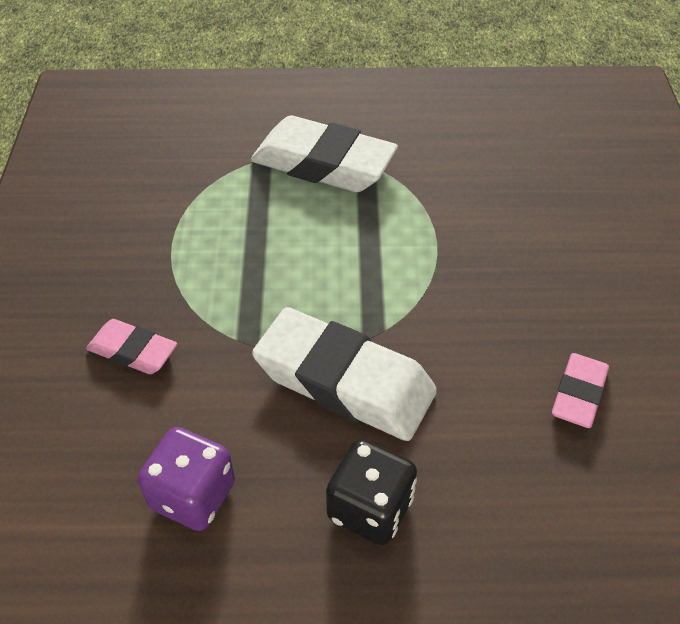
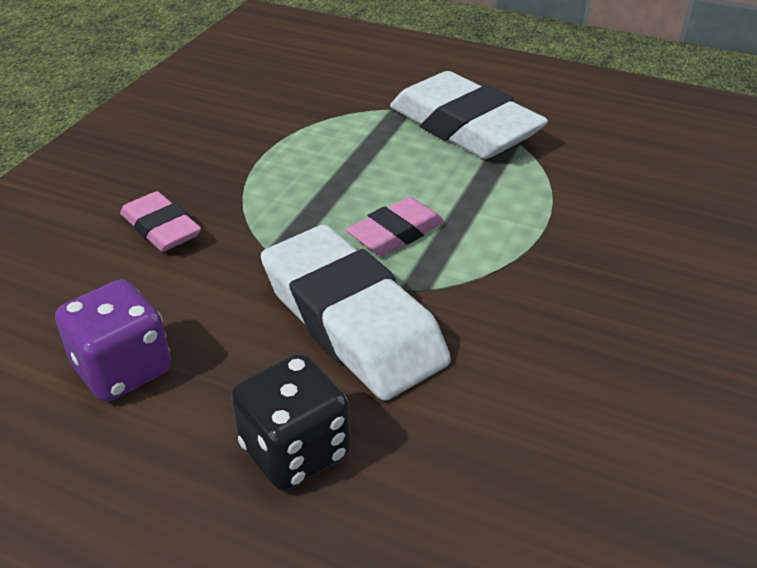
camera: 25 degrees right, 10 degrees down
(578, 394) = (628, 427): pink eraser -> pink eraser (396, 233)

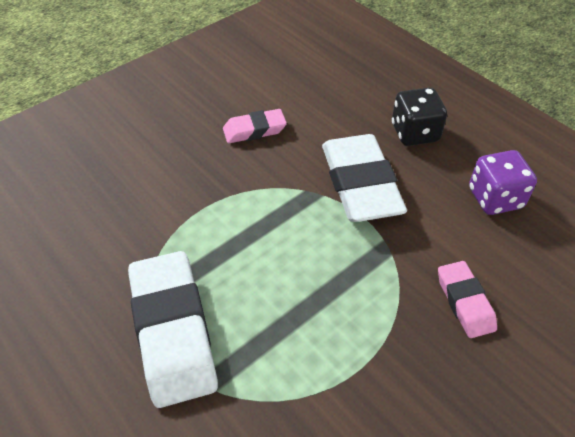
camera: 155 degrees left, 10 degrees up
(396, 233) = (301, 236): pink eraser -> pink eraser (254, 130)

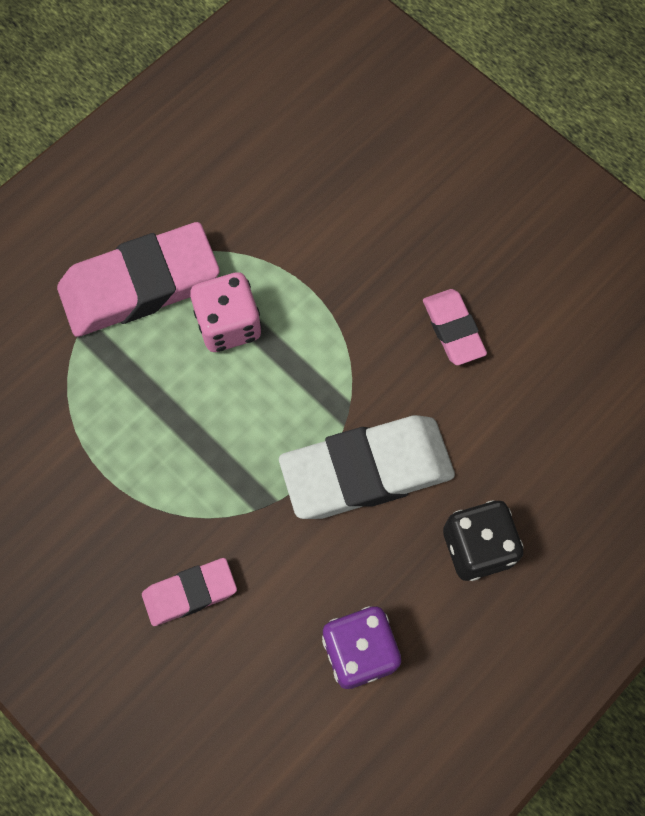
camera: 85 degrees right, 20 degrees up
(173, 332) = (140, 286): white eraser -> pink eraser
(226, 264) = (228, 325): none -> pink dice

